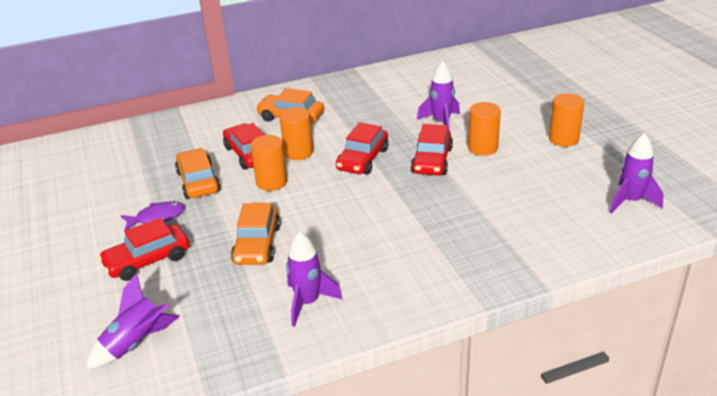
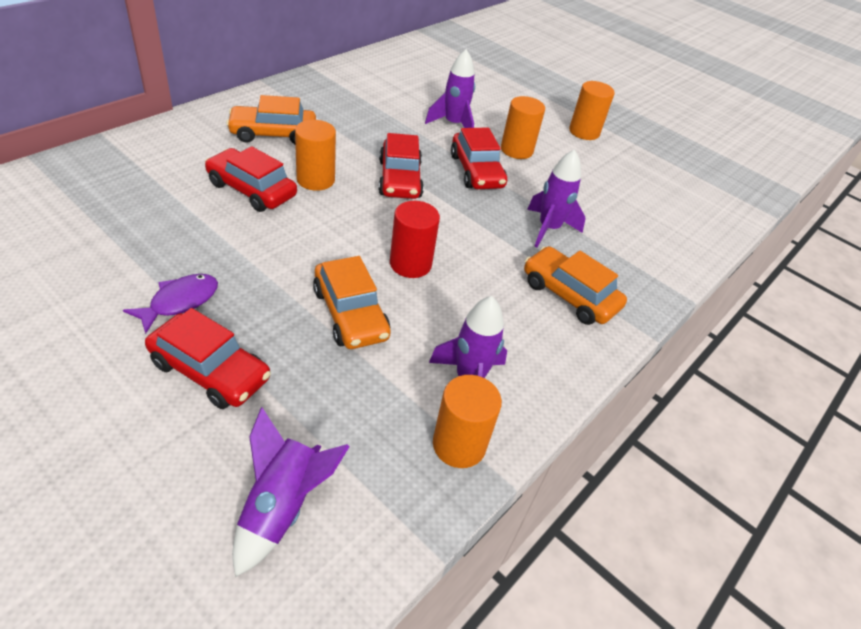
camera: 35 degrees left, 10 degrees up
(148, 260) = (210, 371): red car -> red car turned 90 degrees counterclockwise
(198, 182) = (206, 239): orange car -> orange car (569, 295)
(271, 182) = (309, 224): orange cylinder -> orange cylinder (459, 445)
(324, 220) = (410, 264): none -> red cylinder
(630, 201) = (688, 191): purple rocket -> purple rocket (548, 229)

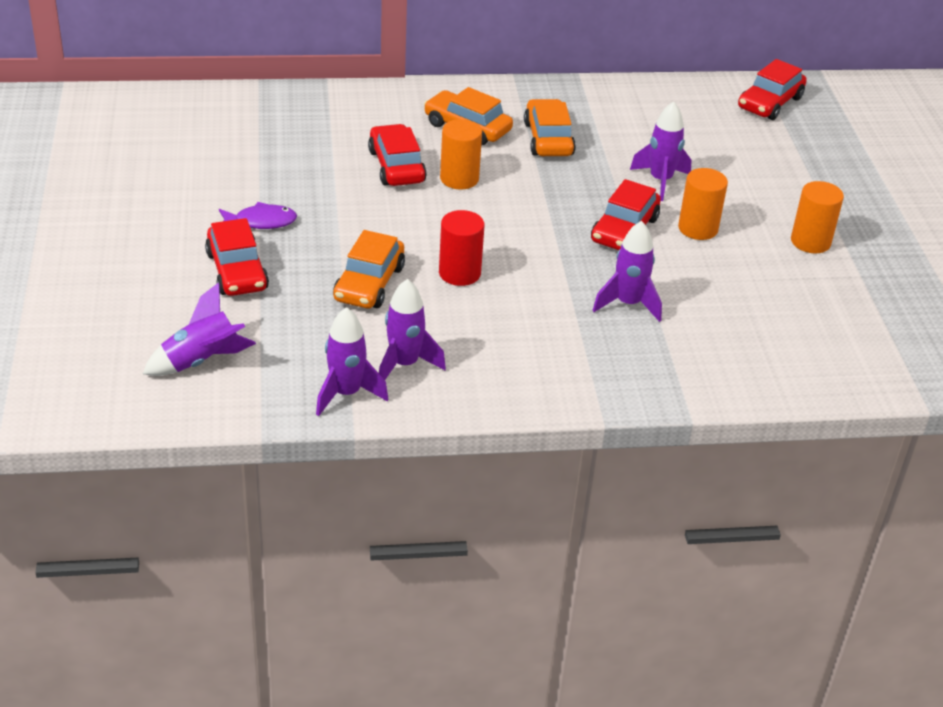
camera: 45 degrees right, 5 degrees down
(400, 179) = (537, 207): red car -> red car (770, 103)
(459, 445) = (346, 394): orange cylinder -> purple rocket
(569, 295) = (570, 357): orange car -> orange car (548, 139)

